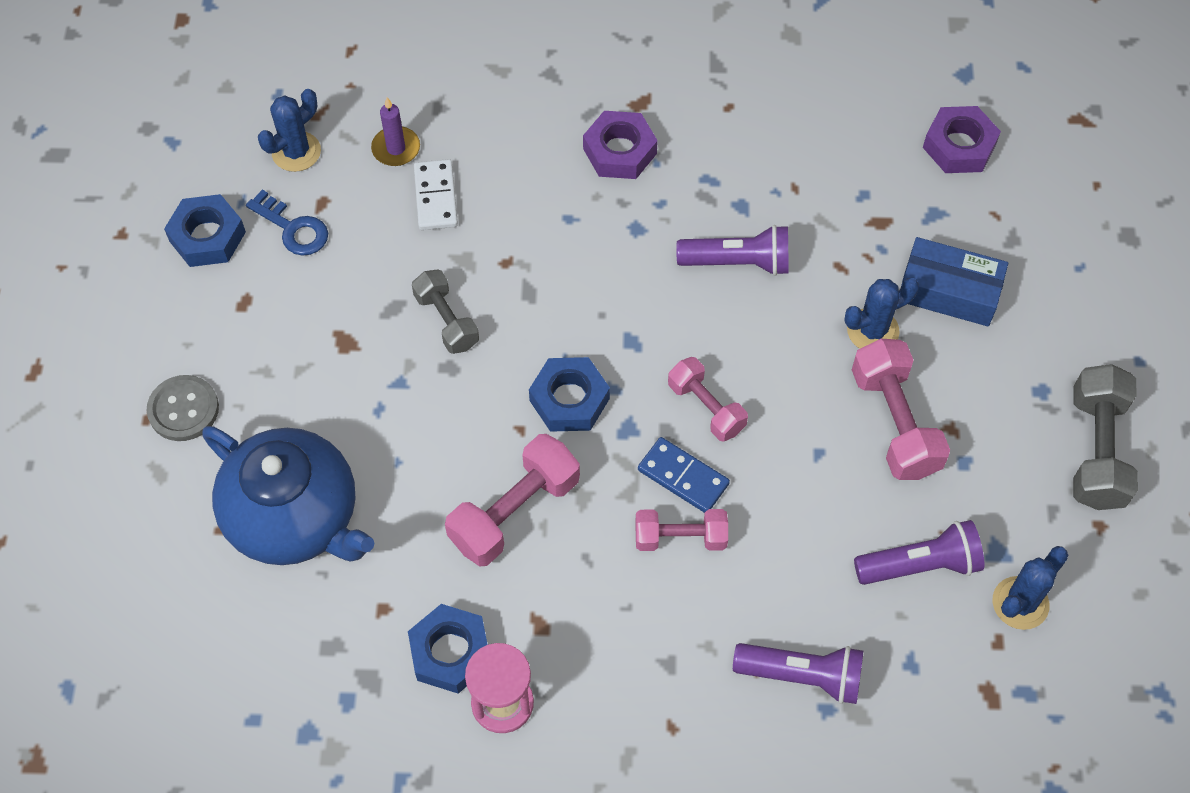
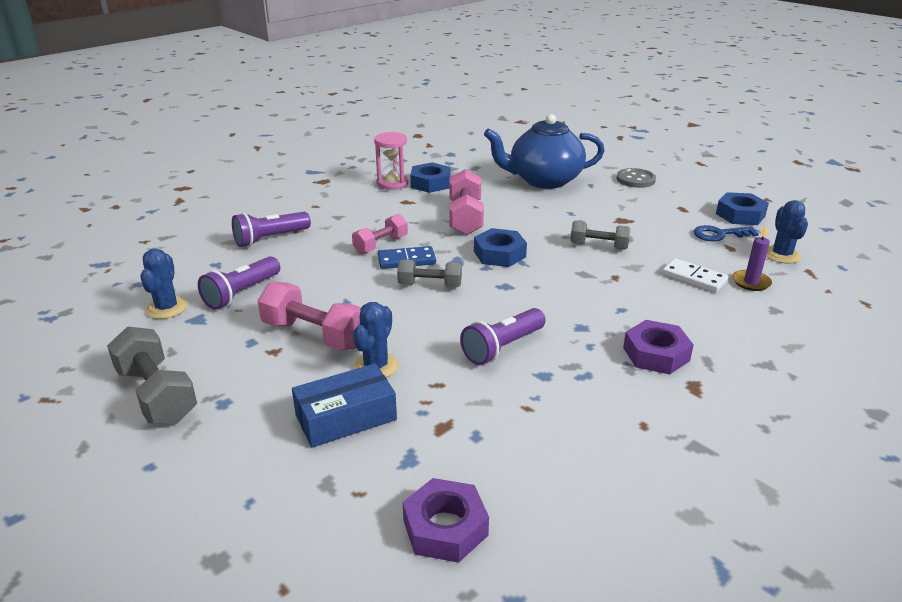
camera: 135 degrees right, 30 degrees down
(706, 407) = (430, 285): pink dumbbell -> grey dumbbell

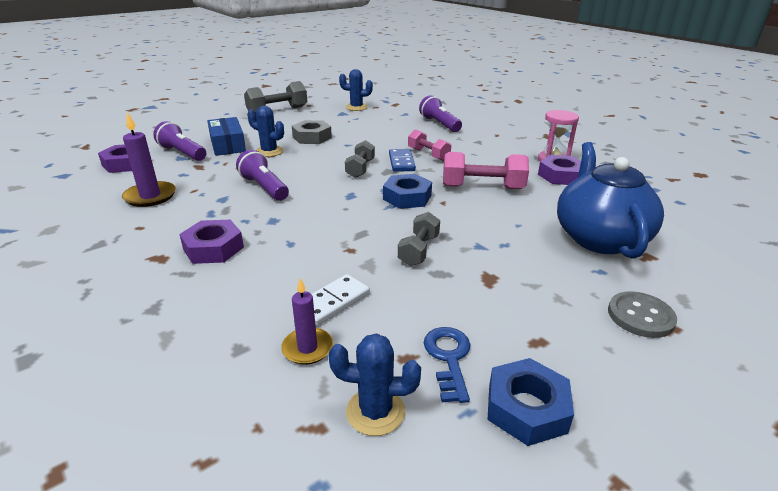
camera: 95 degrees right, 0 degrees up
(242, 293) = (367, 120): purple flashlight -> purple flashlight (182, 153)
(314, 335) = (312, 137): pink dumbbell -> grey nut
(430, 183) = (561, 176): blue nut -> purple nut
(559, 445) = (150, 196): none -> purple candle

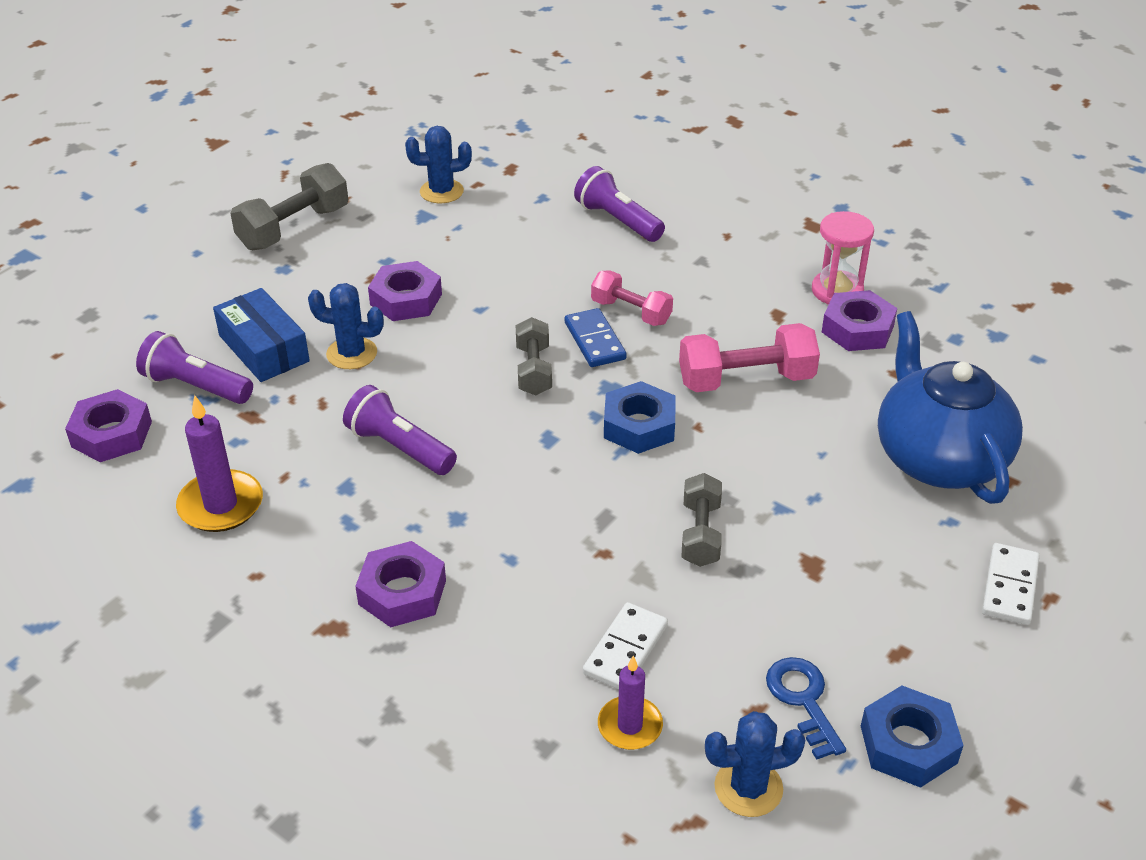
camera: 15 degrees left, 10 degrees up
(312, 137) = (406, 299): grey nut -> purple nut
(640, 316) = (1010, 587): grey button -> white domino

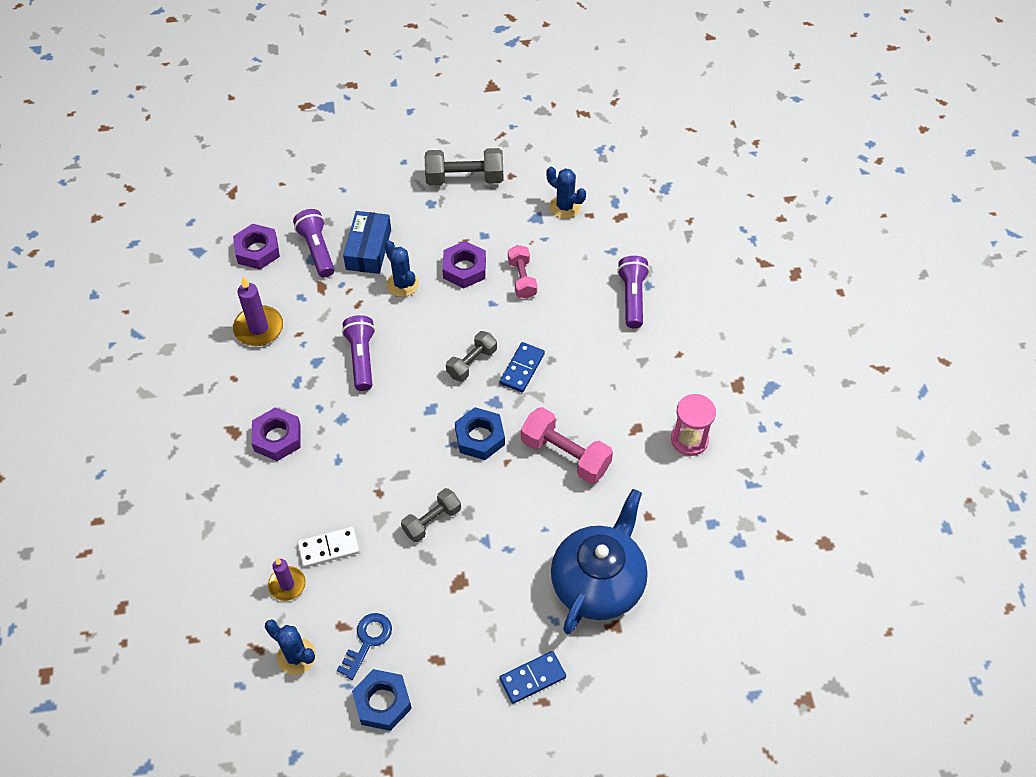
camera: 45 degrees right, 15 degrees up
(631, 312) = (562, 365): pink dumbbell -> pink dumbbell (522, 279)
(857, 329) = (666, 473): purple nut -> none
(1010, 587) = (532, 678): white domino -> blue domino

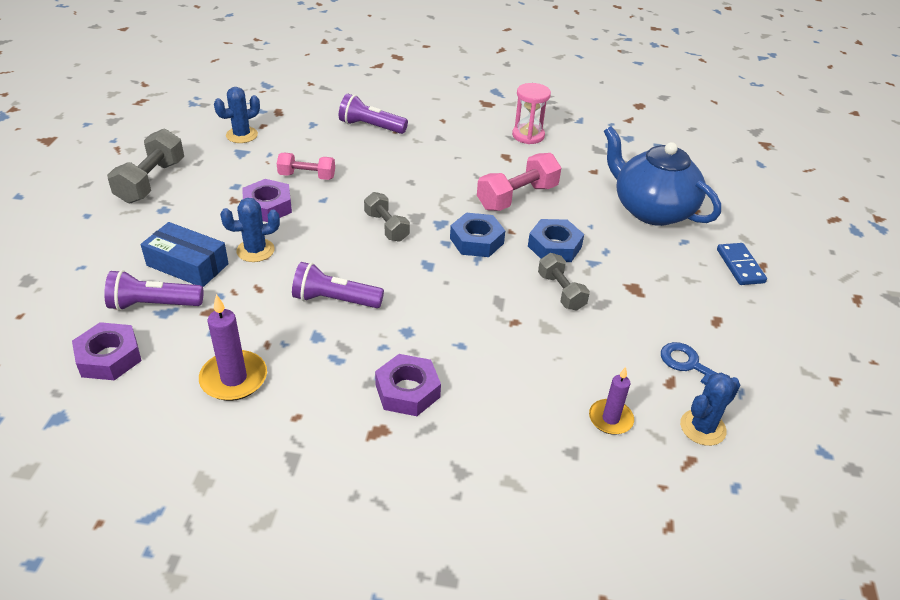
camera: 75 degrees left, 15 degrees down
(329, 548) = (572, 374): white domino -> none
(382, 702) = (761, 369): blue nut -> blue nut (554, 246)
(522, 369) = (411, 199): blue domino -> none

